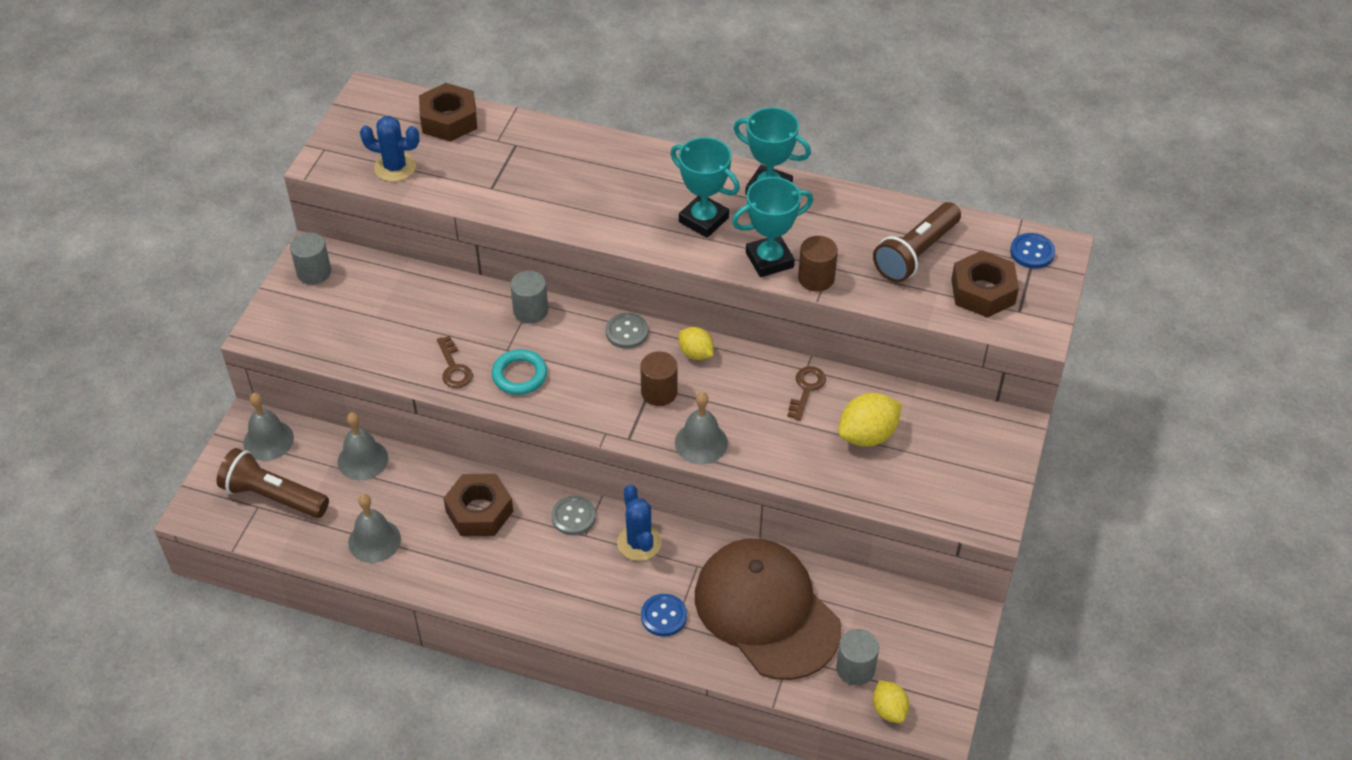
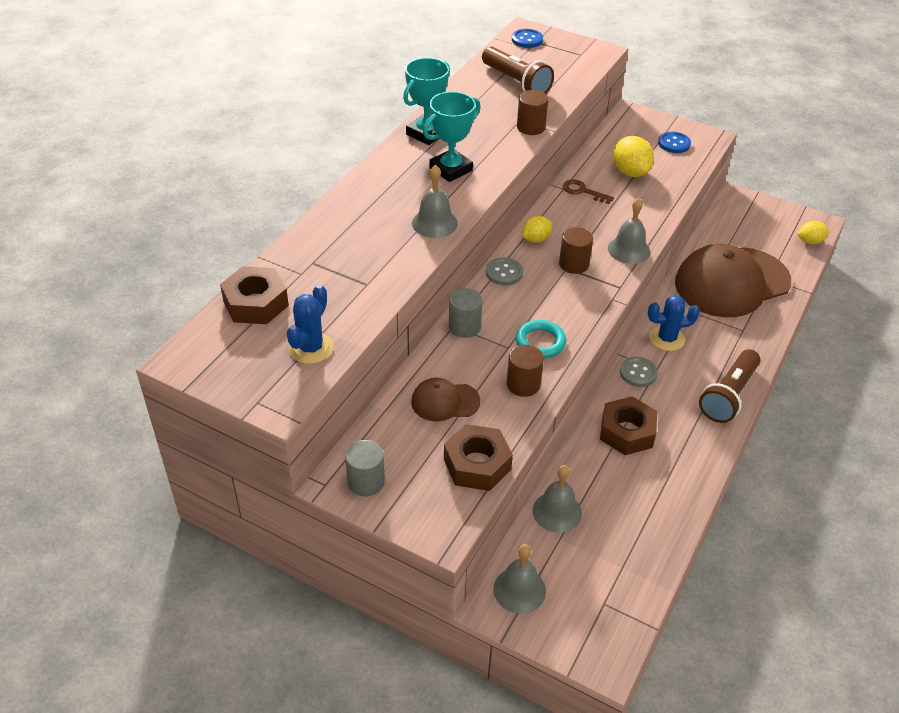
camera: 80 degrees left, 5 degrees down
(273, 496) = (593, 589): brown flashlight -> brown flashlight (729, 396)
(374, 540) = (653, 510): grey bell -> grey bell (434, 223)
(420, 311) = (445, 401): none -> brown cap
(454, 368) = (523, 384): brown key -> brown cylinder
(663, 616) = (736, 335): blue button -> blue button (674, 144)
(769, 260) = (506, 145): turquoise trophy -> none
(855, 668) = (778, 250): grey cylinder -> none
(983, 291) = (560, 64): brown nut -> brown nut (477, 464)

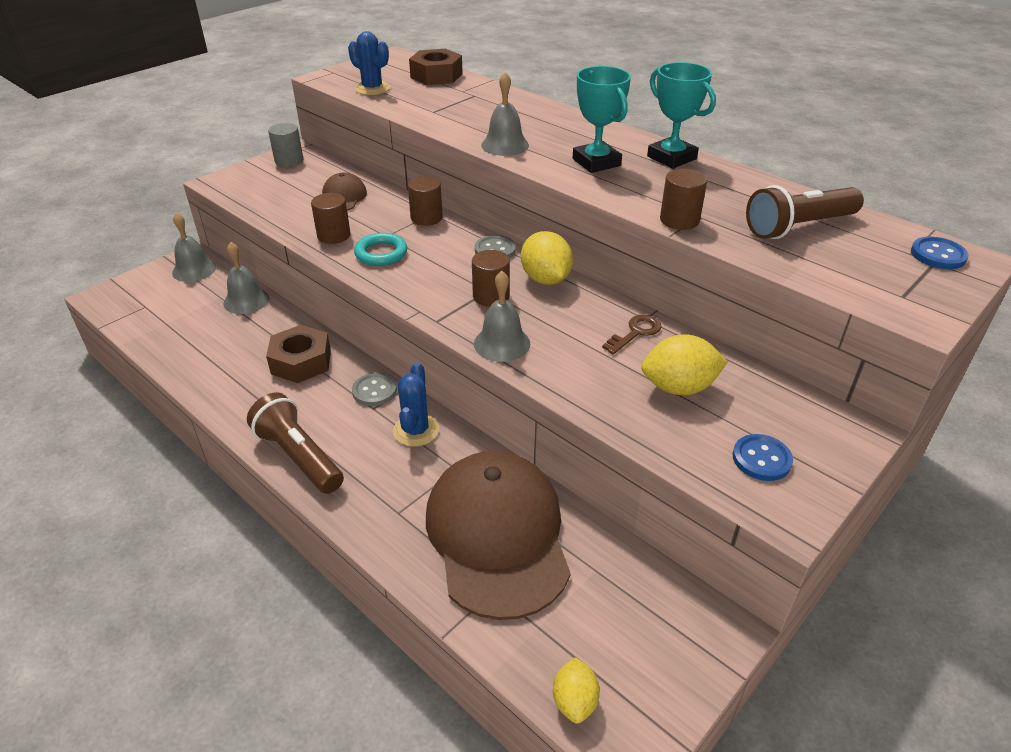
camera: 105 degrees right, 5 degrees down
(464, 327) = (426, 218): grey cylinder -> brown cylinder
(477, 464) = (266, 202): brown nut -> none
(536, 239) = (545, 279): yellow lemon -> yellow lemon, size x1.59

